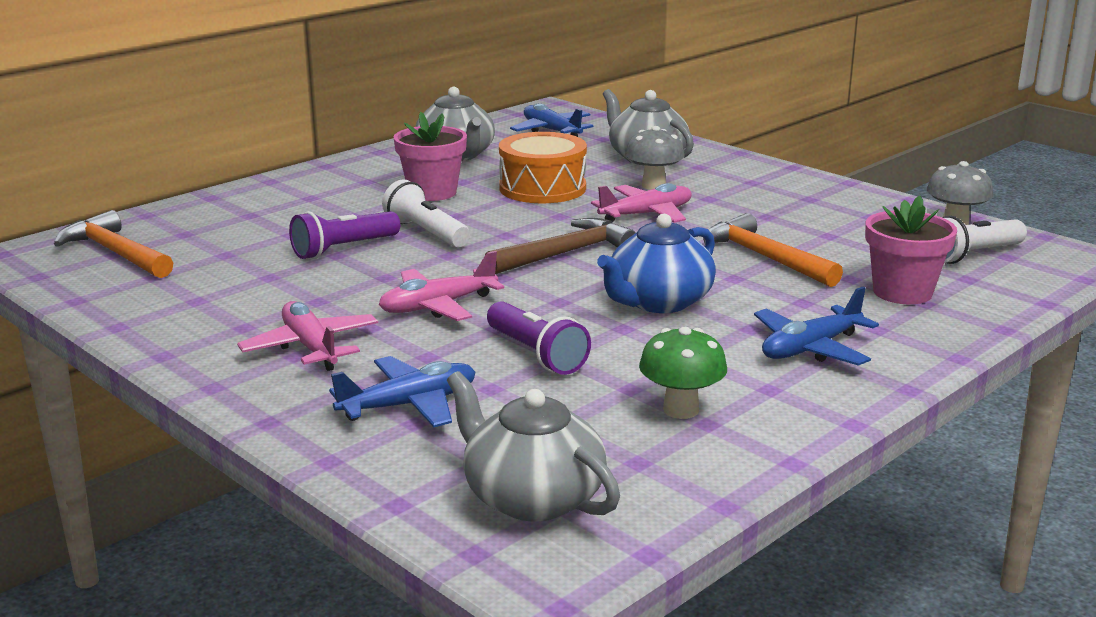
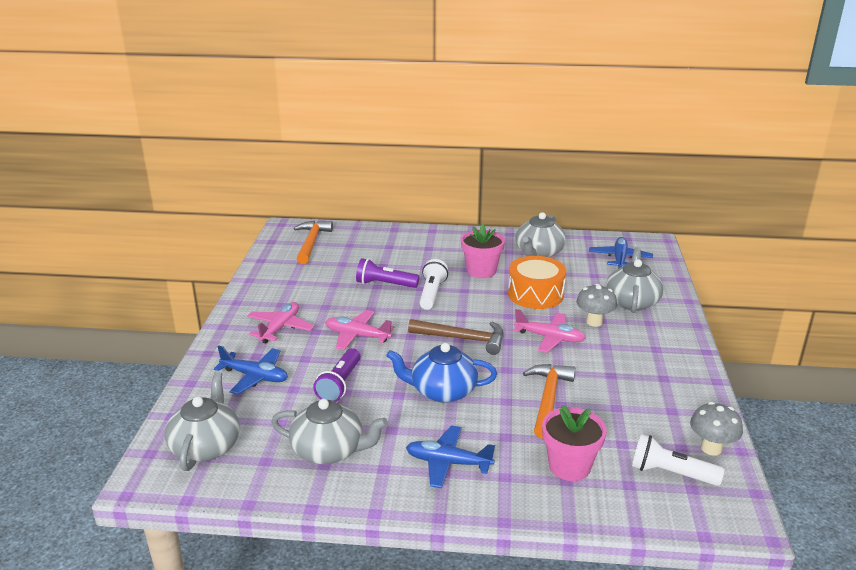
camera: 50 degrees right, 5 degrees up
(680, 410) = (329, 450): green mushroom -> grey teapot

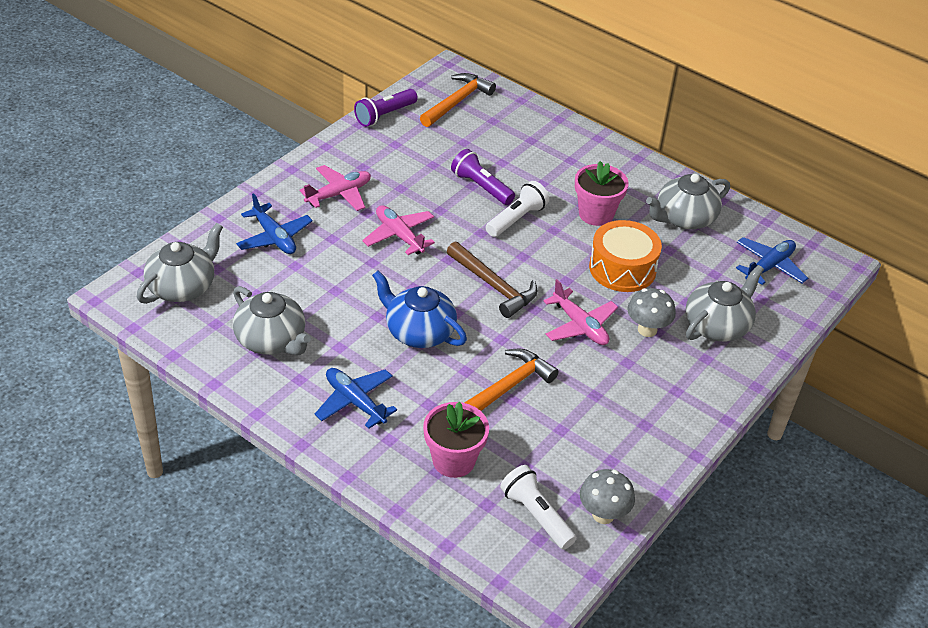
camera: 30 degrees right, 15 degrees up
(340, 384) = (337, 280): purple flashlight -> purple flashlight (385, 115)

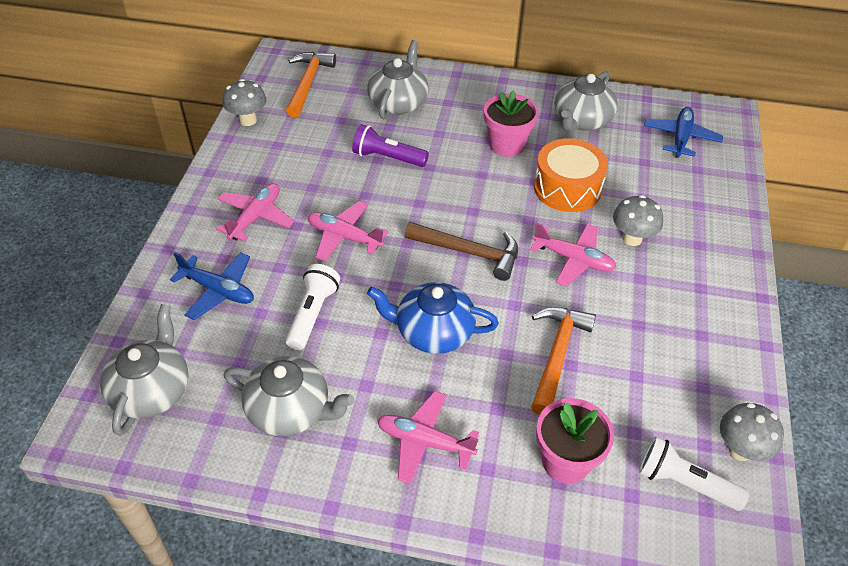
camera: 25 degrees left, 5 degrees up
(355, 402) = (424, 442): blue plane -> pink plane
(385, 115) = (248, 120): purple flashlight -> grey mushroom
(516, 219) = (441, 176): white flashlight -> white flashlight (312, 314)
(717, 325) = (684, 209): grey teapot -> grey teapot (398, 103)

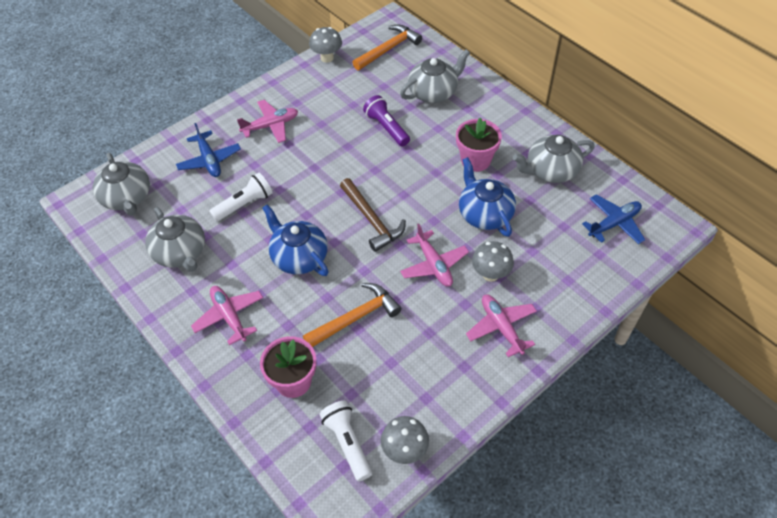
camera: 40 degrees right, 5 degrees up
(152, 390) = (127, 198): grey teapot -> grey teapot turned 105 degrees clockwise
(344, 237) = (308, 167): pink plane -> pink plane (501, 327)
(567, 188) = (484, 214): orange drum -> blue teapot

